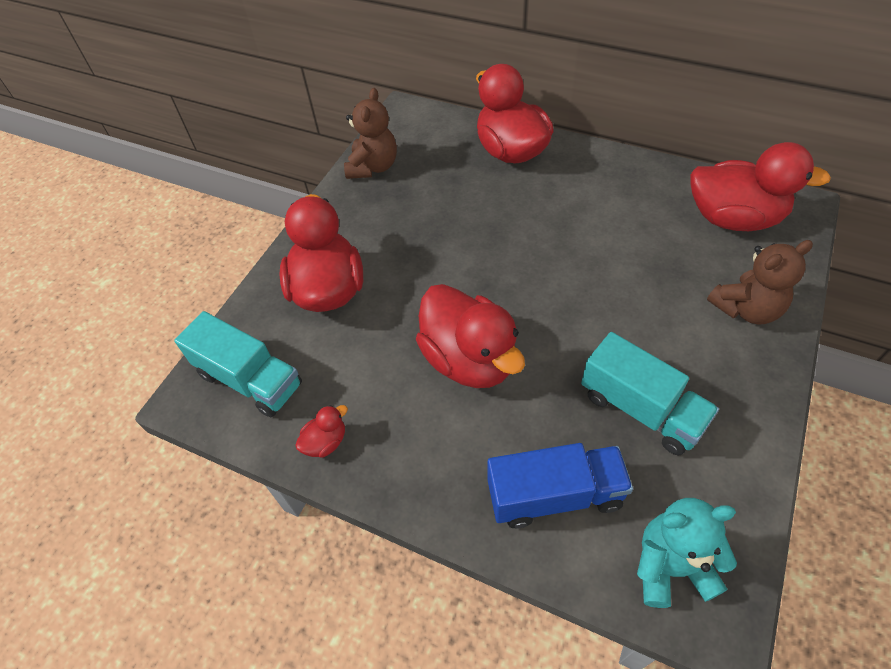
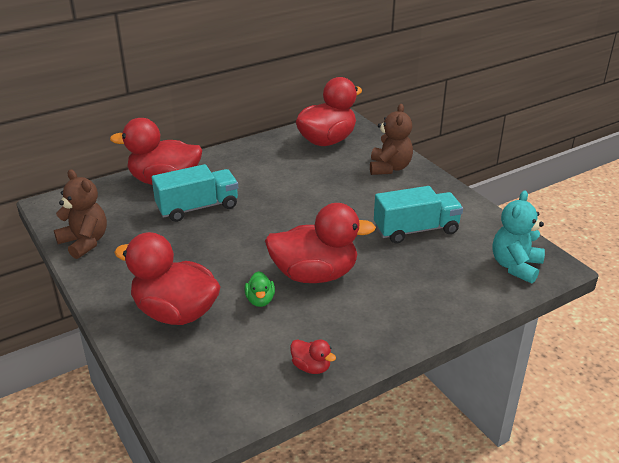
camera: 60 degrees left, 20 degrees down
(250, 380) = (211, 388): turquoise truck -> turquoise truck (198, 208)
(325, 442) = (311, 367): red duck -> red duck turned 135 degrees clockwise
(392, 339) = (260, 300): none -> green duck
(555, 495) = (442, 285): blue truck -> none

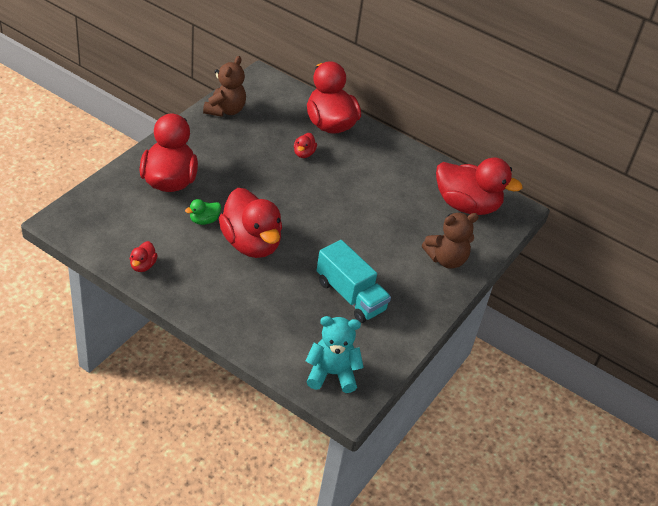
camera: 60 degrees right, 10 degrees up
(198, 208) = (304, 153): turquoise truck -> red duck

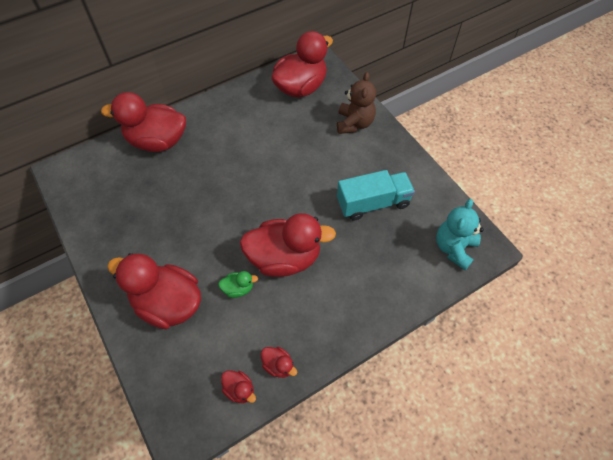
camera: 60 degrees left, 15 degrees up
(204, 220) = (238, 288): green duck -> green duck turned 90 degrees counterclockwise
(225, 110) = (90, 219): brown teddy bear -> none
(304, 153) = (186, 175): red duck -> red duck (239, 389)

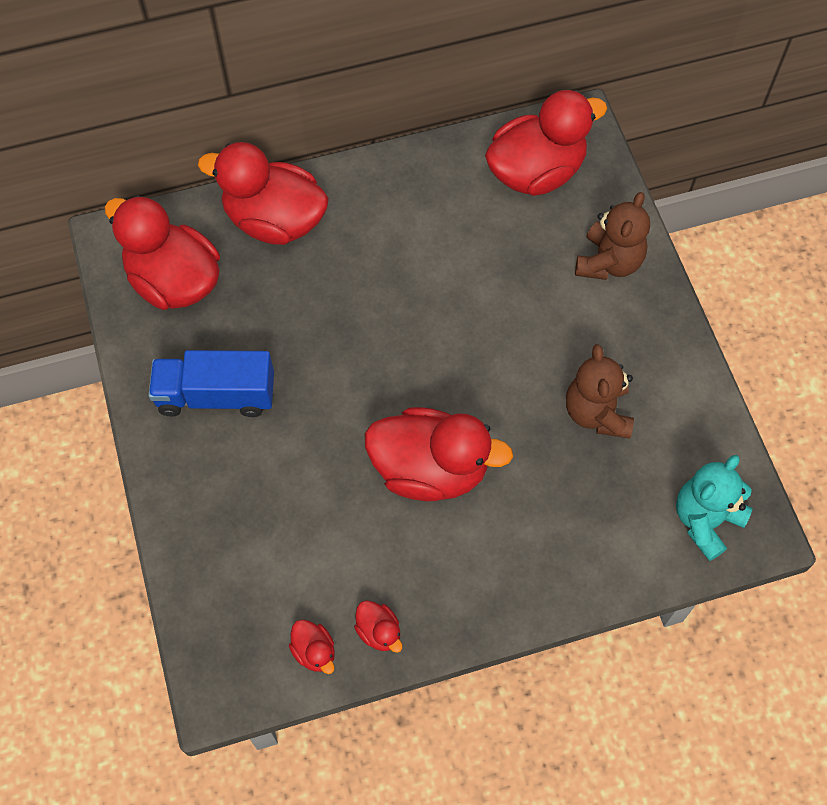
camera: 15 degrees right, 5 degrees up
(141, 246) = (216, 395): none -> blue truck
(168, 303) = (238, 496): red duck -> red duck (174, 281)
(238, 288) = (347, 500): green duck -> none
(373, 203) = (597, 412): turquoise truck -> brown teddy bear

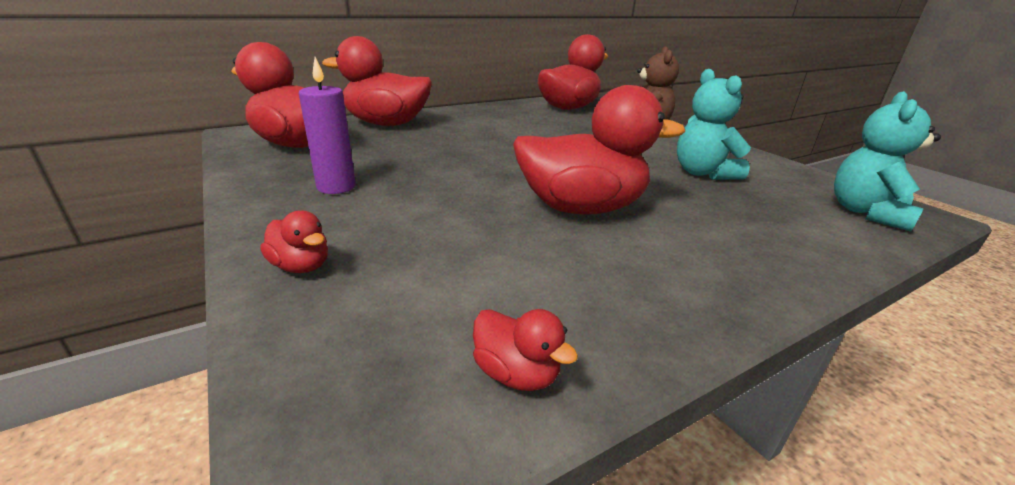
camera: 15 degrees left, 35 degrees down
(216, 395) = (336, 187): blue truck -> purple candle
(379, 631) = (607, 334): red duck -> red duck (301, 266)
(597, 412) = (703, 173): brown teddy bear -> turquoise teddy bear

